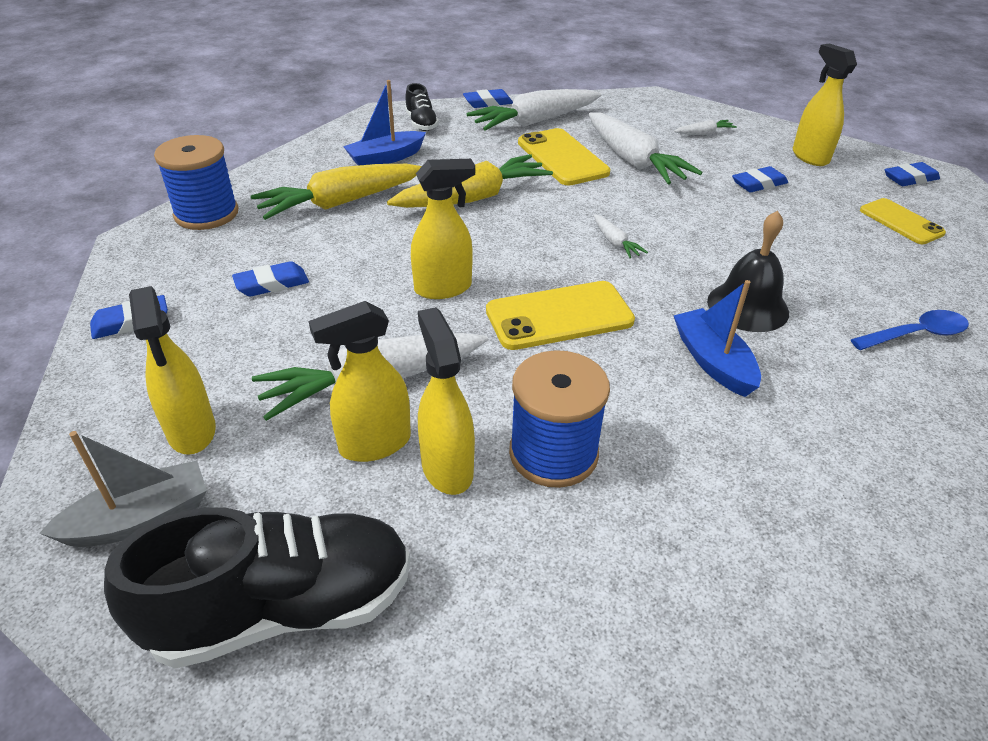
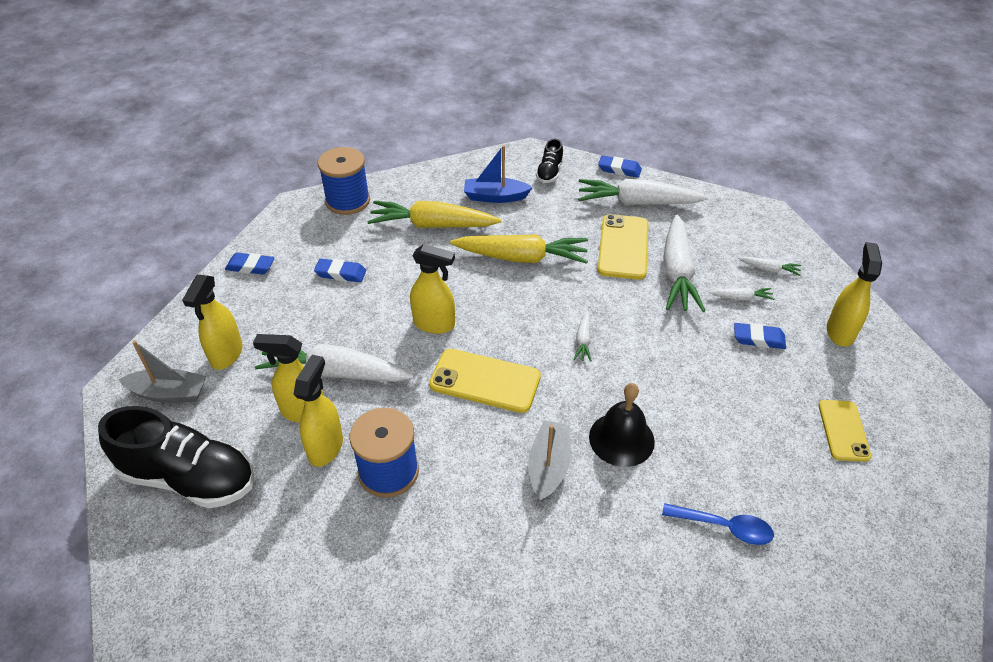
camera: 35 degrees right, 5 degrees up
(708, 160) = (741, 298): none -> white carrot
(713, 362) = (548, 466): blue boat -> grey boat
(910, 179) = (911, 394): blue eraser -> none

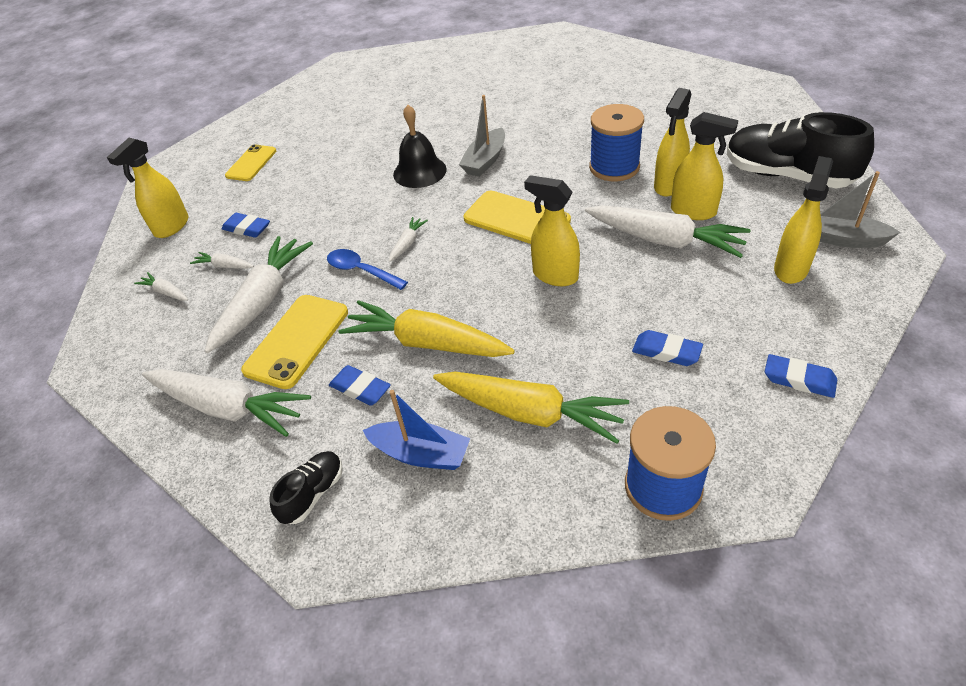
camera: 160 degrees left, 0 degrees up
(619, 169) = (203, 480): blue eraser -> blue eraser (360, 388)
(724, 527) = (382, 124): blue spoon -> blue spoon (361, 271)

